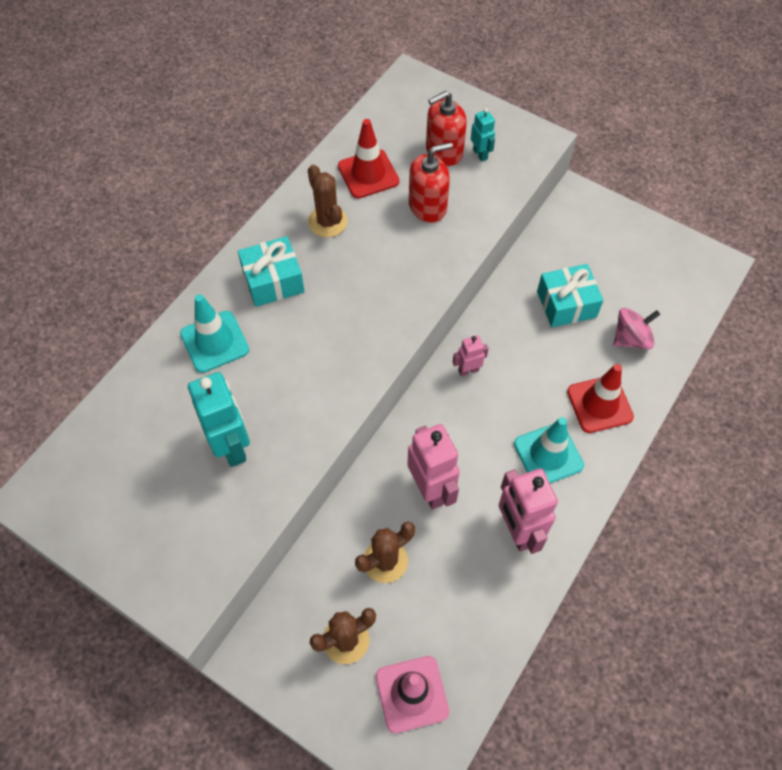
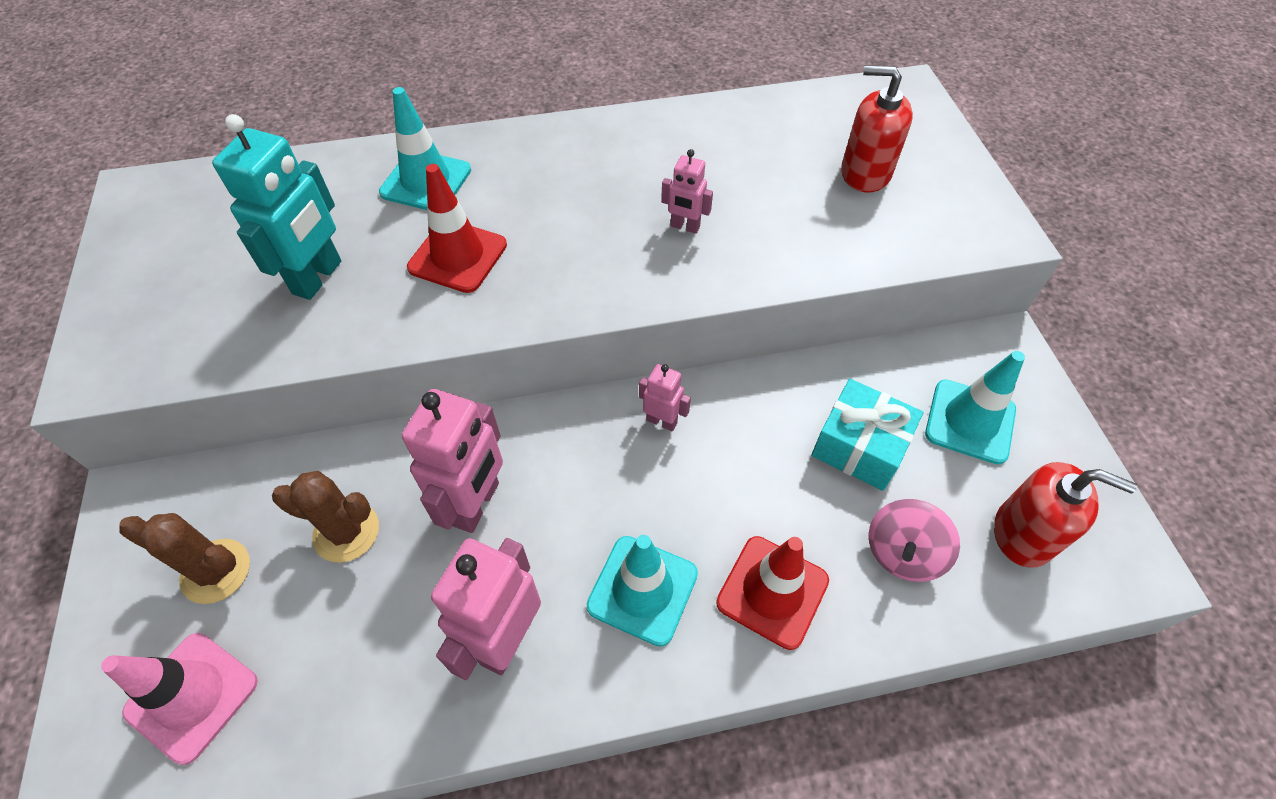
camera: 45 degrees right, 5 degrees down
(273, 281) = (542, 170): turquoise gift -> none
(327, 222) = (659, 156): brown cactus -> none
(368, 174) = (754, 142): red traffic cone -> red traffic cone (458, 256)
(391, 255) = (685, 227): none -> pink robot
(427, 206) = (782, 210): red soap dispenser -> red soap dispenser (1023, 534)
(480, 154) = (906, 201): turquoise robot -> none
(598, 251) = (970, 421): none -> turquoise traffic cone
(631, 338) = (903, 552): pink spinning top -> pink spinning top turned 105 degrees clockwise

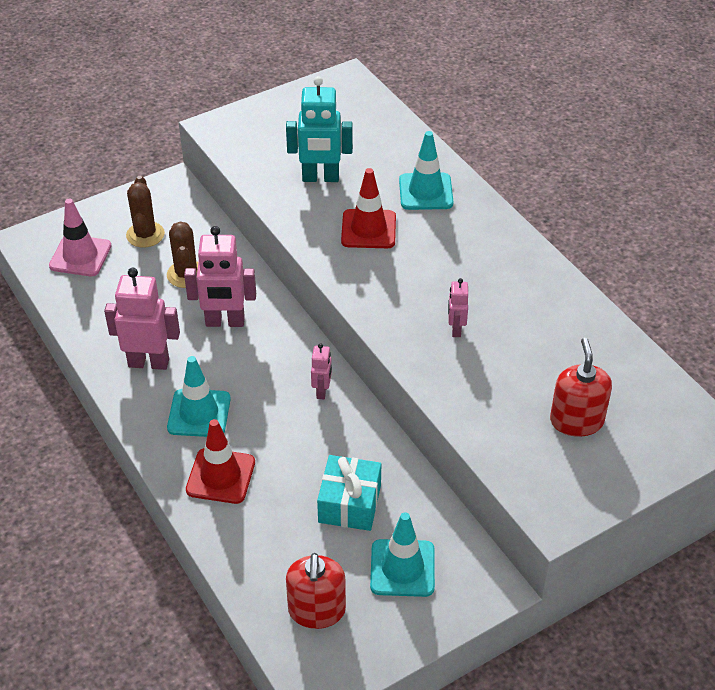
camera: 70 degrees right, 10 degrees down
(903, 552) = (274, 540): pink spinning top -> none

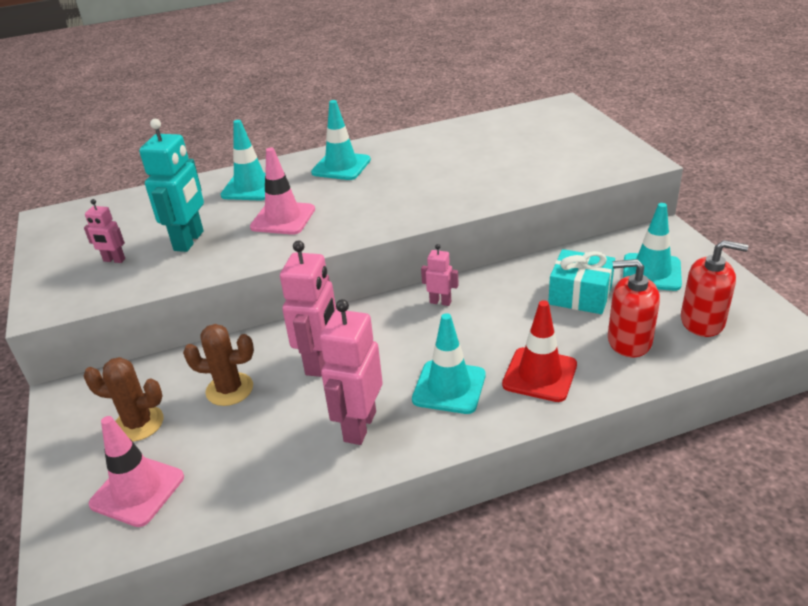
camera: 75 degrees left, 10 degrees down
(368, 229) = (283, 218): red traffic cone -> pink traffic cone
(456, 329) = (432, 185): pink robot -> pink robot (114, 260)
(483, 249) = (341, 166): none -> turquoise traffic cone
(576, 421) = (545, 145): red soap dispenser -> red soap dispenser (629, 341)

